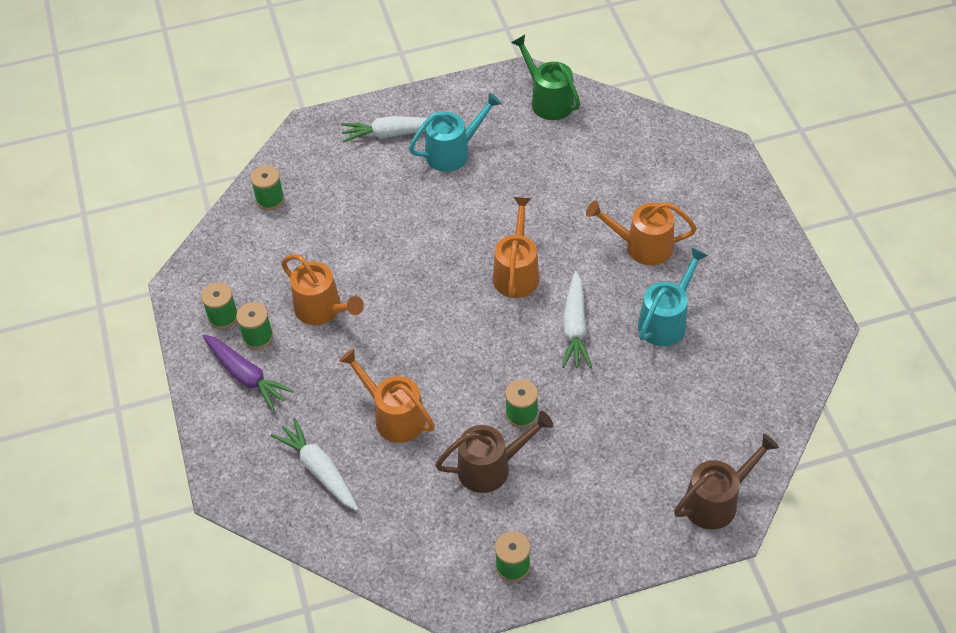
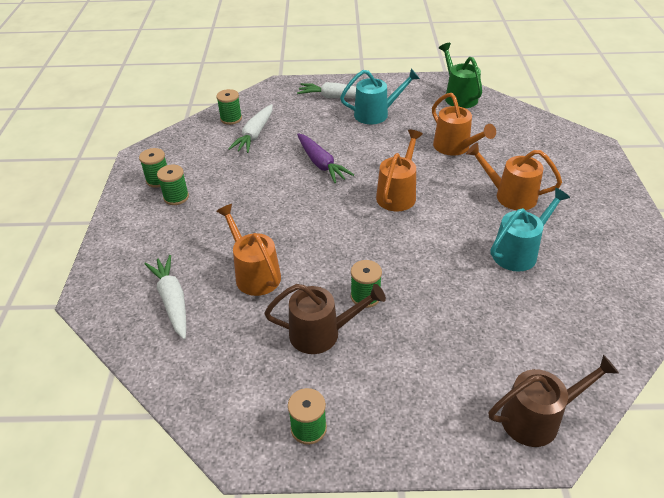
camera: 15 degrees right, 10 degrees down
(246, 376) = (152, 221): purple carrot -> purple carrot (321, 164)
(323, 310) = (234, 190): orange watering can -> orange watering can (455, 148)
(575, 327) = (435, 241): white carrot -> white carrot (254, 134)

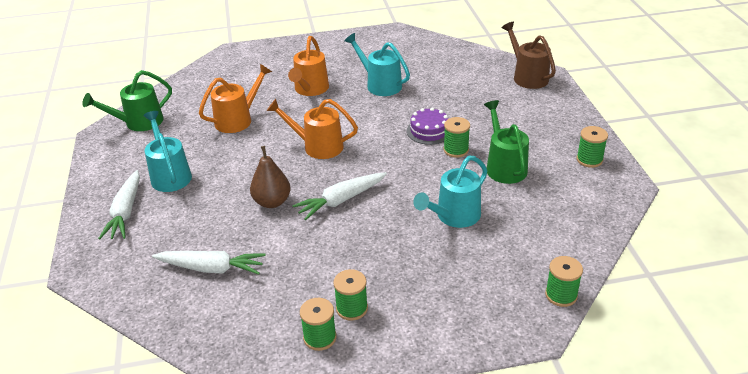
camera: 100 degrees left, 5 degrees down
(172, 300) = (509, 263): white carrot -> white carrot (341, 200)
(231, 119) = (170, 301): green spool -> green spool (561, 295)
(254, 274) = (454, 216): orange watering can -> turquoise watering can
(321, 164) = (272, 202): purple carrot -> brown pear
(322, 333) = (504, 166): brown watering can -> green watering can
(409, 280) = (429, 131): none -> purple cake

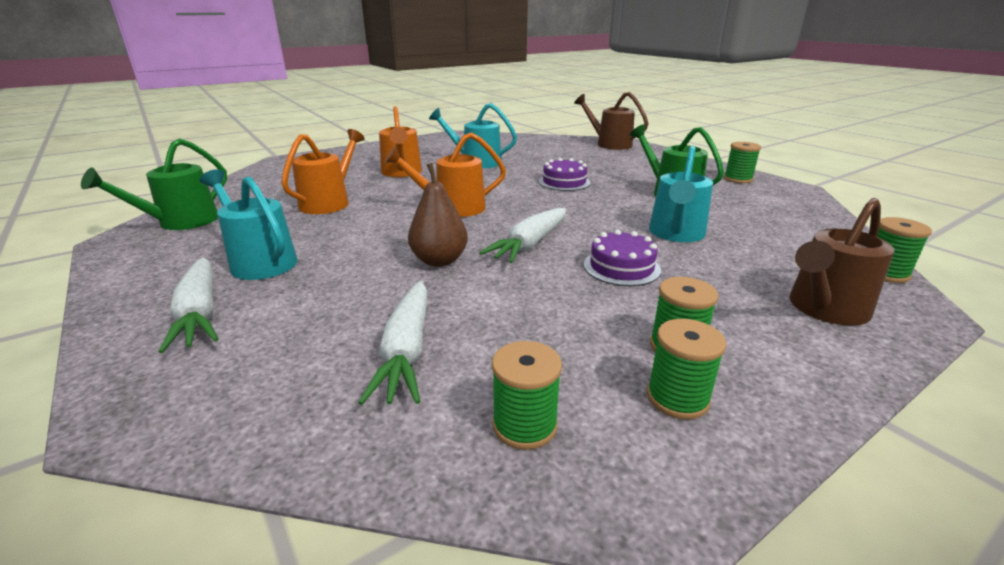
camera: 25 degrees left, 10 degrees down
(211, 268) = (406, 351): white carrot -> white carrot turned 105 degrees clockwise
(381, 239) = (621, 267): none -> purple cake
(456, 150) = (608, 190): green spool -> green spool (524, 425)
(473, 310) = (824, 309): none -> brown watering can

